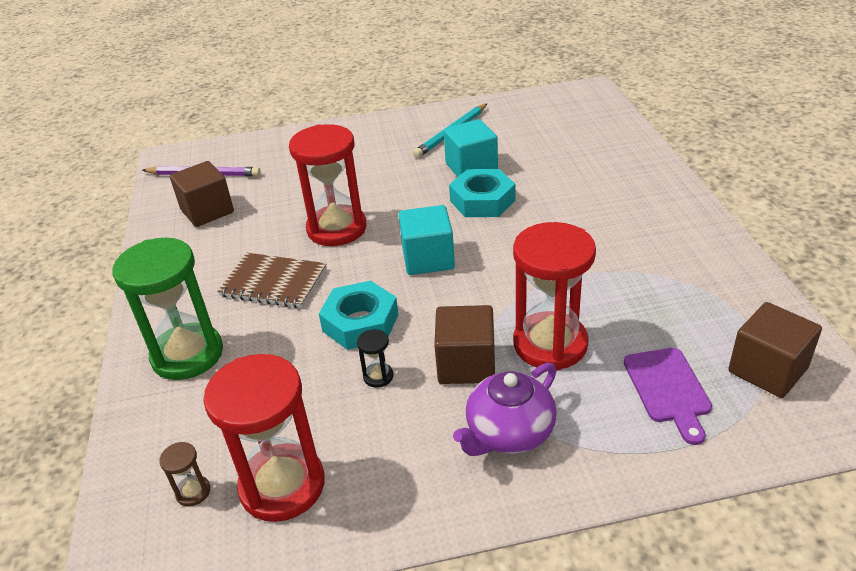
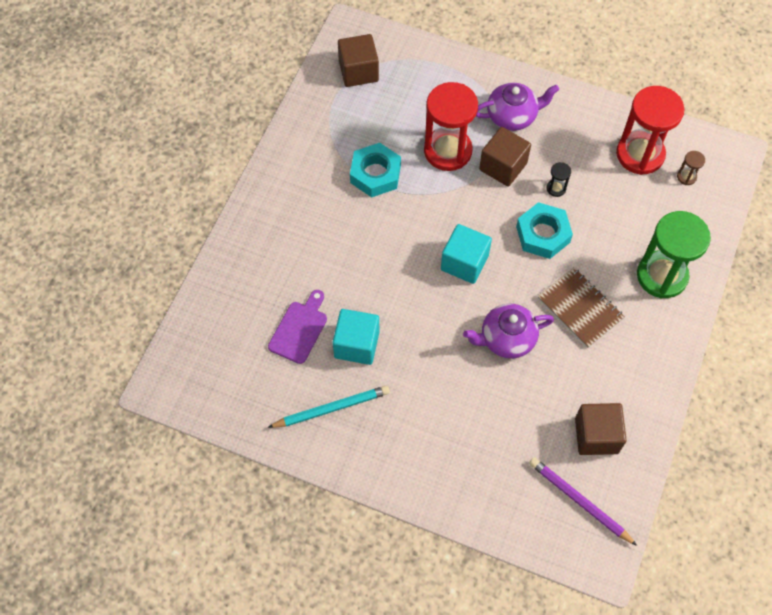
camera: 150 degrees left, 25 degrees up
(337, 229) = (506, 339): red hourglass -> purple teapot
(482, 200) = (382, 298): turquoise nut -> turquoise nut (375, 174)
(668, 389) = (416, 91): purple cutting board -> purple cutting board (299, 329)

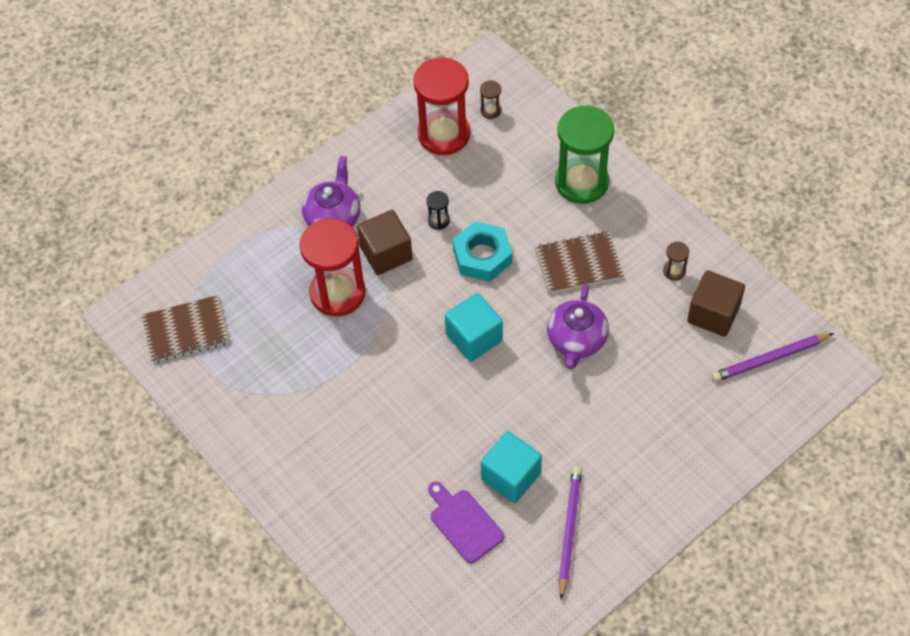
camera: 60 degrees left, 5 degrees down
(331, 408) = (569, 531): turquoise pencil -> purple pencil
(358, 71) = (186, 330): brown cube -> brown notebook
(375, 174) = (323, 371): turquoise nut -> none
(619, 386) = (674, 271): none -> brown hourglass

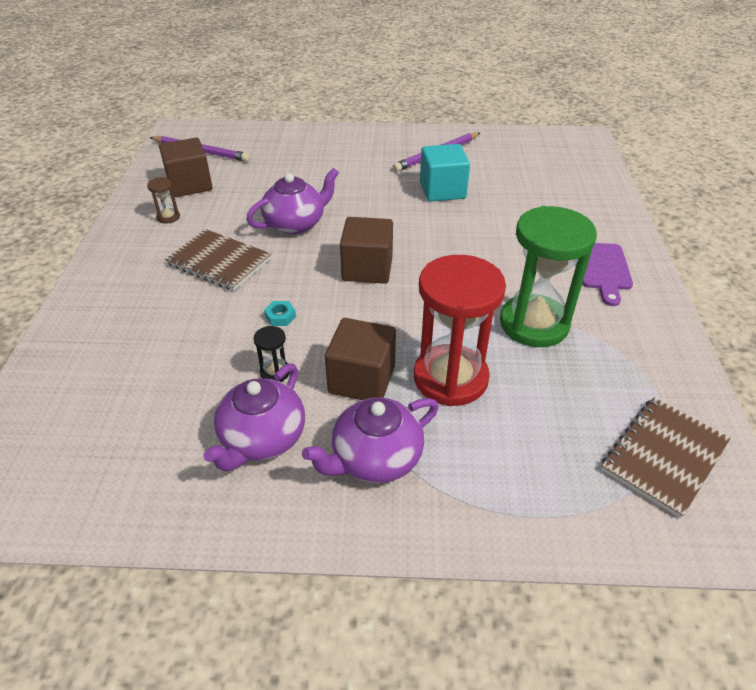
camera: 140 degrees left, 15 degrees down
(186, 330) = (664, 456): brown notebook -> brown notebook turned 75 degrees counterclockwise
(400, 184) = (262, 438): none -> purple teapot
(444, 134) = (144, 457): red hourglass -> none
(464, 523) = (502, 188): purple cutting board -> purple cutting board (602, 269)
(474, 338) = (367, 269): turquoise cube -> brown cube
(482, 256) = (280, 316): turquoise nut -> turquoise nut, size x0.41
(490, 110) = (64, 443): brown hourglass -> none
(581, 182) = (116, 312): green hourglass -> green hourglass (534, 324)

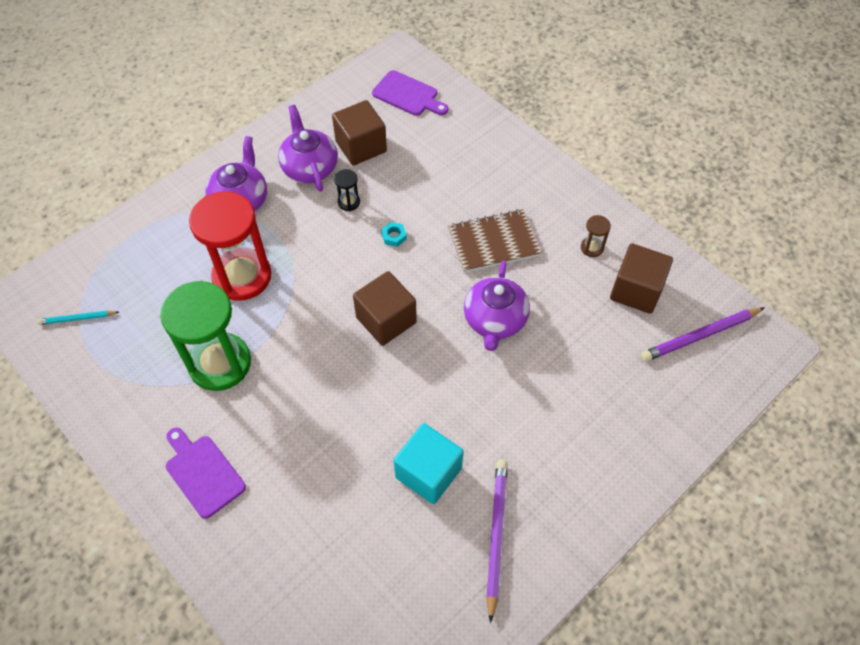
camera: 135 degrees right, 15 degrees up
(51, 441) = (408, 95): none -> purple cutting board
(362, 379) = (294, 235): brown cube -> brown cube (361, 146)
(664, 456) = (77, 318): brown notebook -> turquoise pencil

